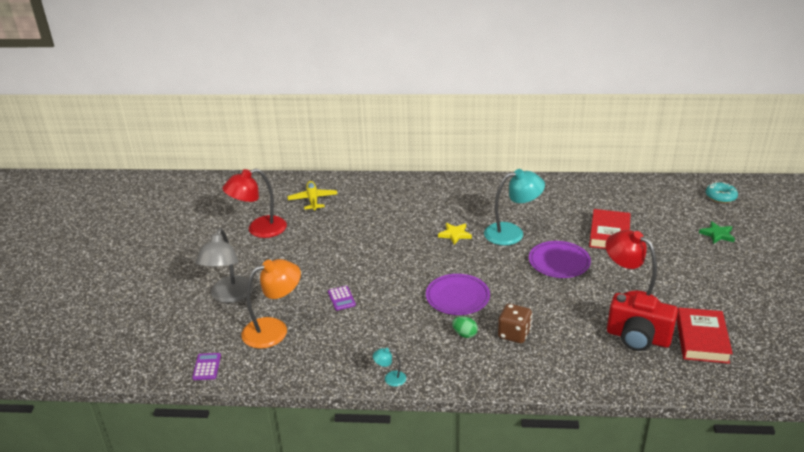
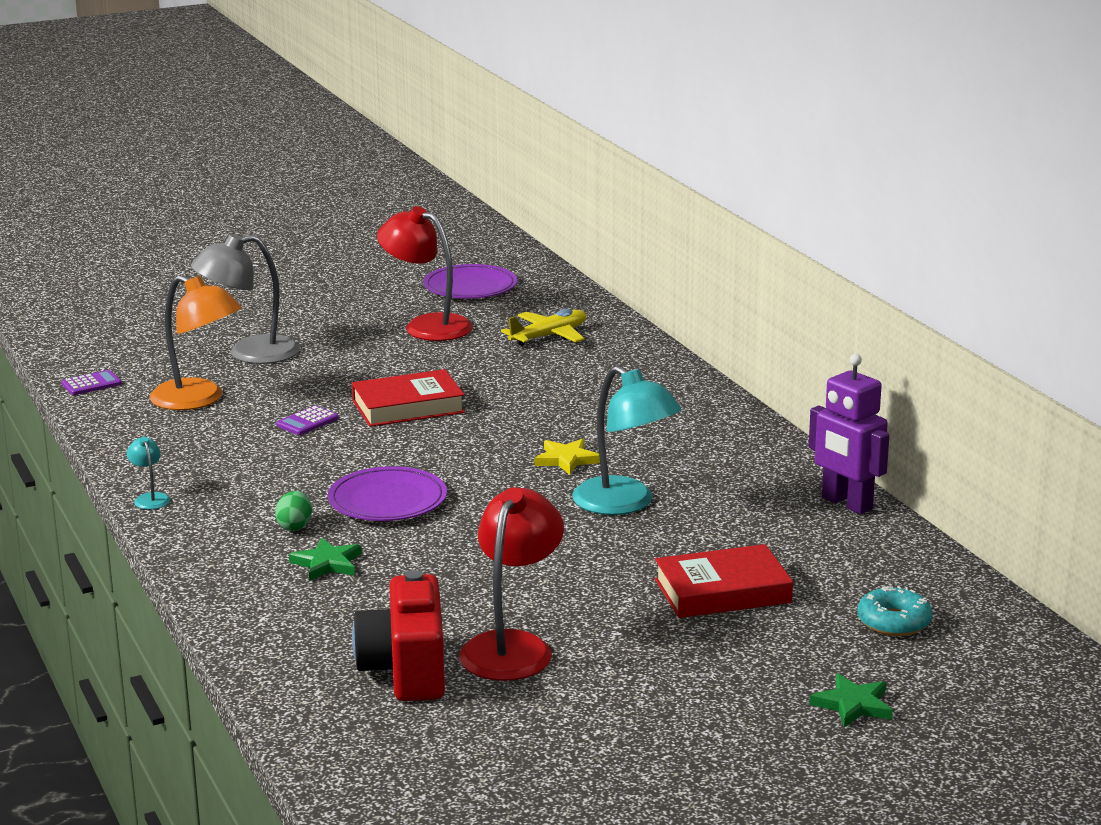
camera: 60 degrees right, 10 degrees down
(514, 334) = (327, 563): brown dice -> green star
(550, 183) = (846, 503): none -> purple robot
(559, 262) = (574, 561): purple plate -> purple plate (470, 287)
(702, 339) = (454, 733): red book -> red book (408, 406)
(720, 197) = (1026, 689): turquoise donut -> turquoise donut (894, 622)

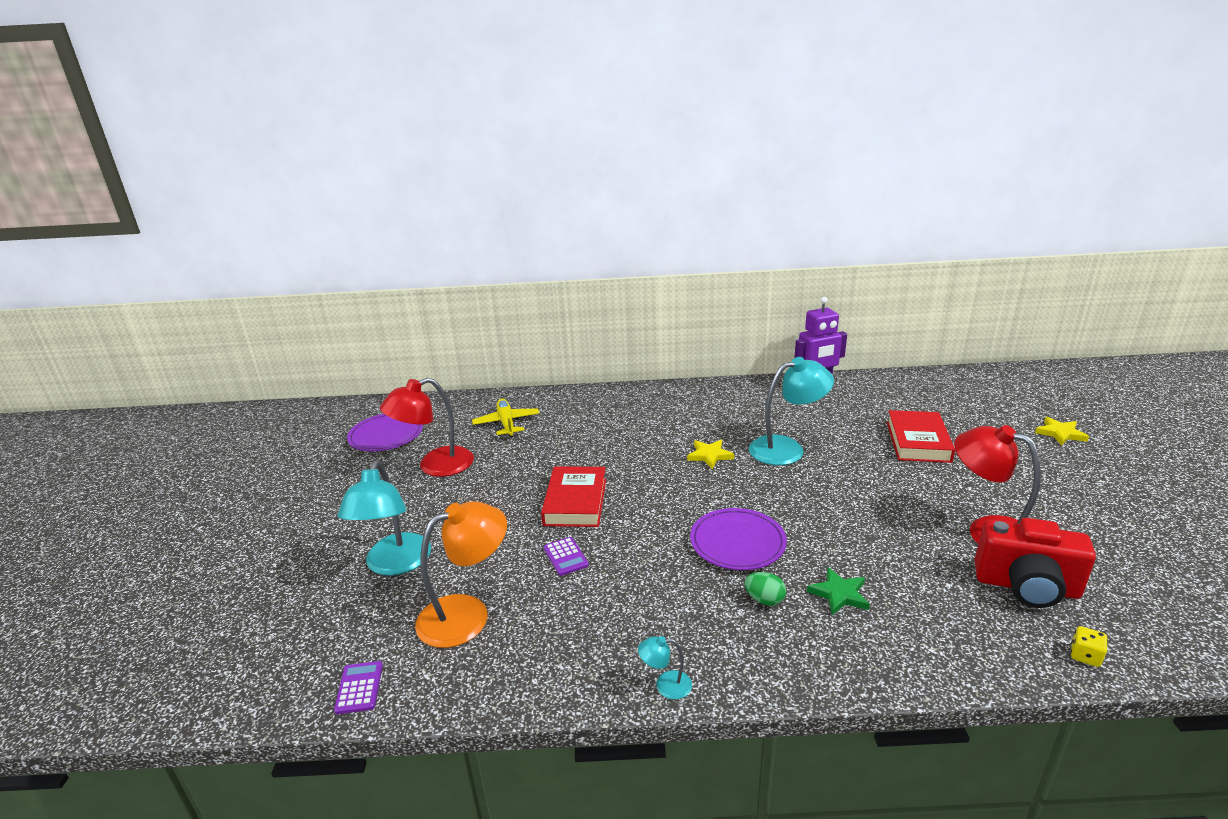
camera: 65 degrees left, 5 degrees up
(249, 353) = (395, 564): grey lamp -> turquoise lamp
(296, 702) = (1085, 656): none -> yellow dice
(853, 705) = (1060, 433): green star -> yellow star
(894, 622) = (962, 402): turquoise donut -> none

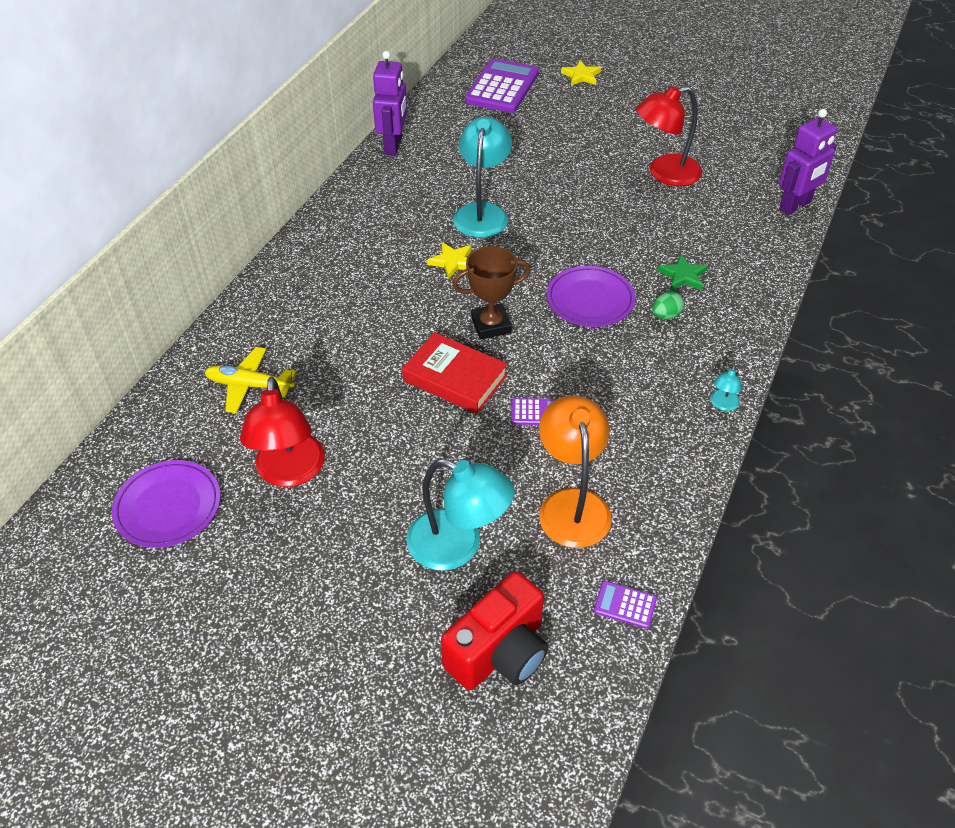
camera: 65 degrees left, 20 degrees up
(652, 499) = (491, 325): none -> brown trophy
(918, 441) = (534, 142): red book -> none
(968, 402) = (502, 87): none -> purple calculator
(1026, 586) = (727, 191): red camera -> red camera (499, 652)
(1085, 656) = (795, 206): yellow dice -> purple robot

